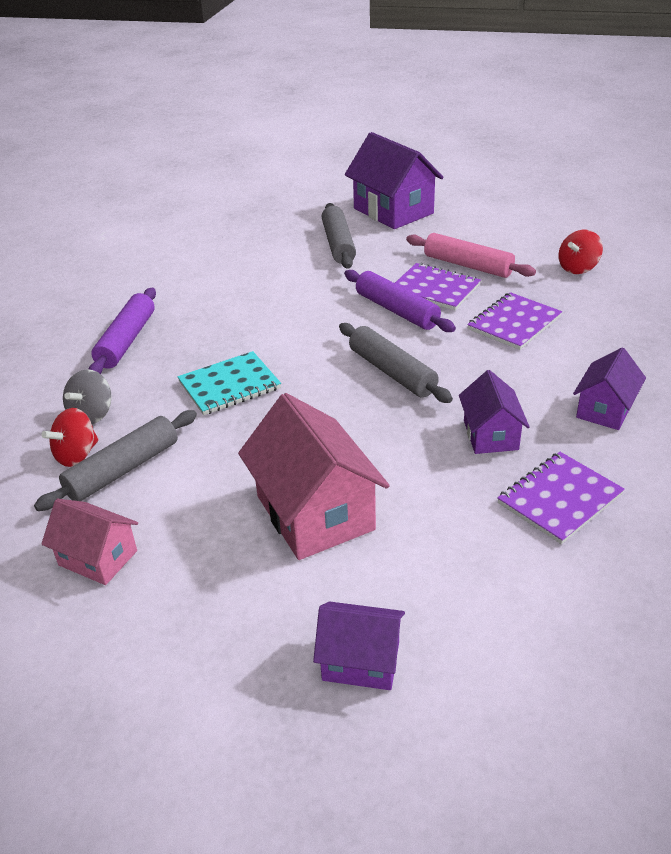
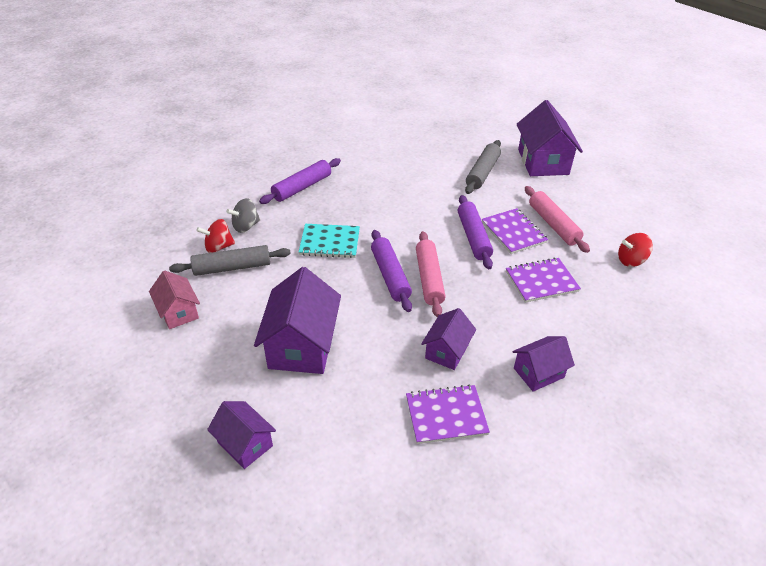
camera: 30 degrees right, 5 degrees up
(315, 512) = (302, 345): pink house -> purple house
(343, 388) = (390, 275): none -> purple rolling pin
(392, 372) = (429, 279): grey rolling pin -> pink rolling pin

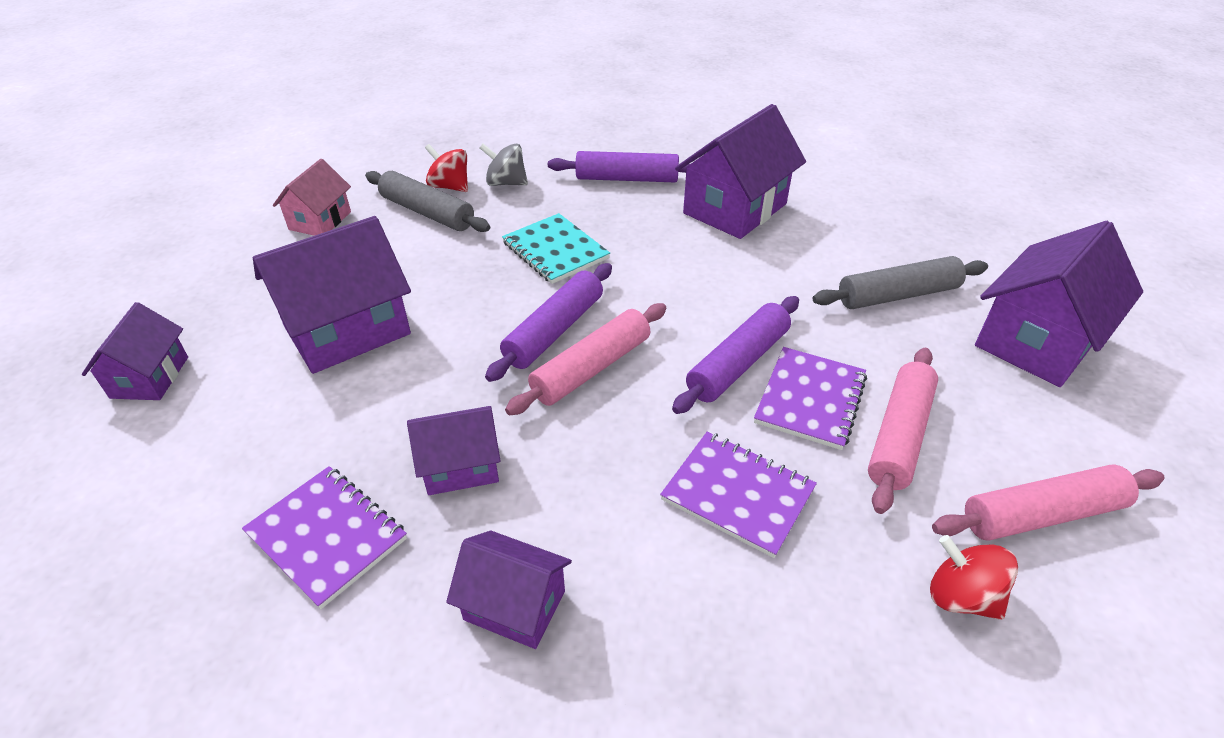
camera: 50 degrees right, 0 degrees up
(372, 173) = (735, 208): none -> purple house
(616, 220) = (1042, 515): none -> pink rolling pin

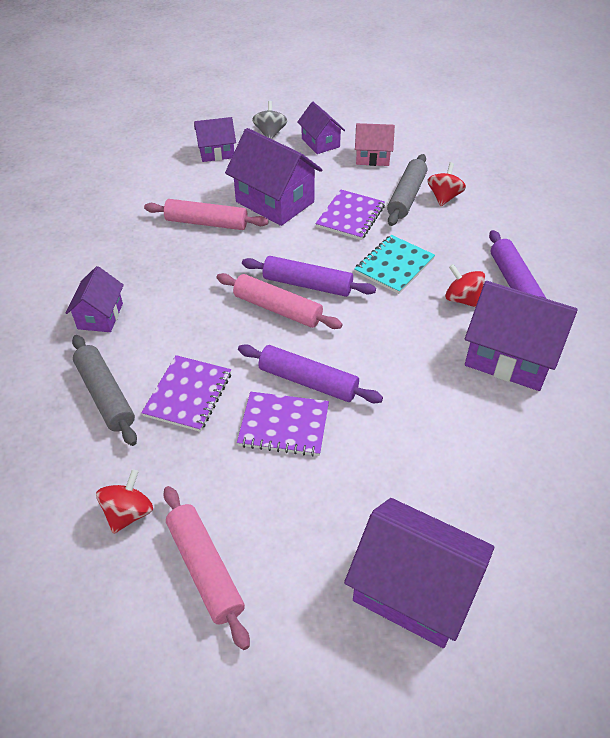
camera: 75 degrees right, 5 degrees up
(327, 536) = (130, 243): purple notebook -> purple notebook (350, 216)
(461, 466) = (183, 274): purple house -> purple house (320, 143)
(506, 183) = (466, 222): grey spinning top -> grey spinning top (270, 133)
(637, 216) = (462, 299): none -> red spinning top
(897, 295) = (436, 479): grey rolling pin -> grey rolling pin (106, 395)
(899, 435) = (262, 480): pink rolling pin -> pink rolling pin (207, 223)

